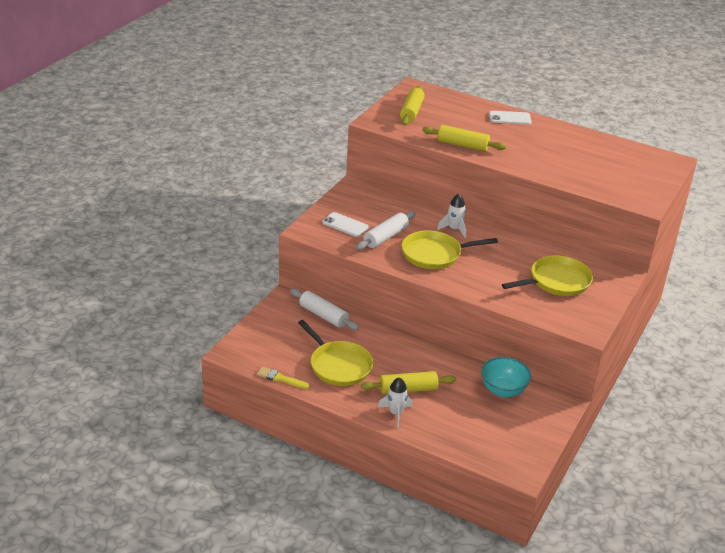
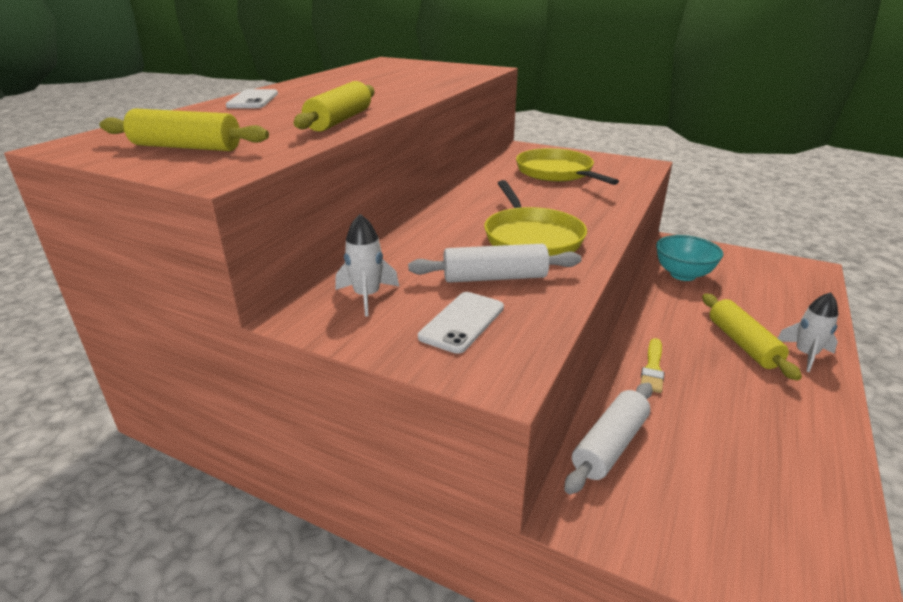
camera: 90 degrees left, 5 degrees down
(280, 378) = (850, 502): yellow brush -> yellow brush (653, 368)
(338, 365) = (745, 418): yellow pan -> none
(386, 237) = (494, 277): white rolling pin -> white rolling pin turned 45 degrees counterclockwise
(454, 229) = (453, 223): white rocket -> white rocket (367, 296)

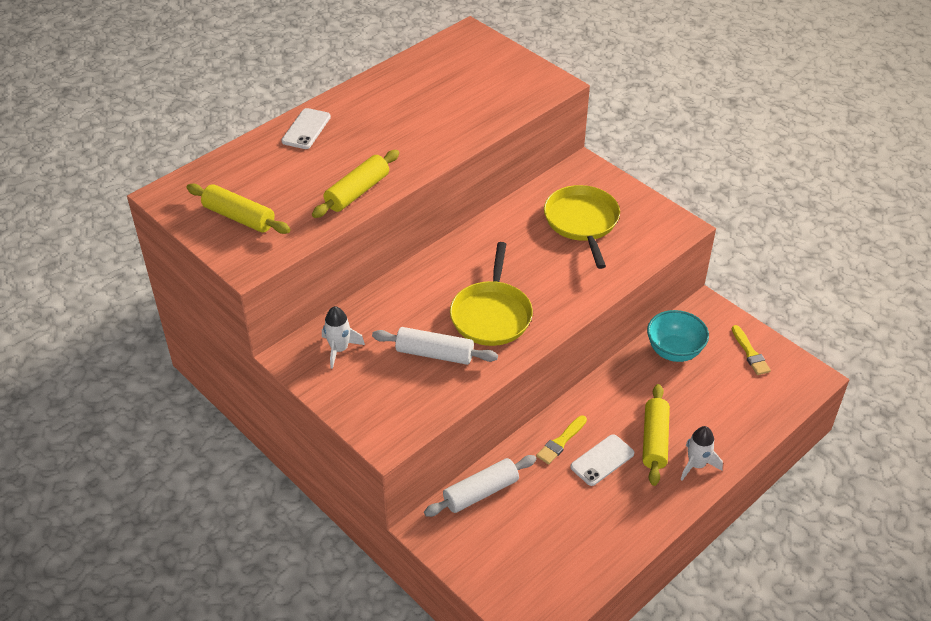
camera: 20 degrees right, 15 degrees up
(462, 322) = (388, 391): white phone -> white phone (602, 460)
(745, 263) = (750, 353): none -> yellow brush

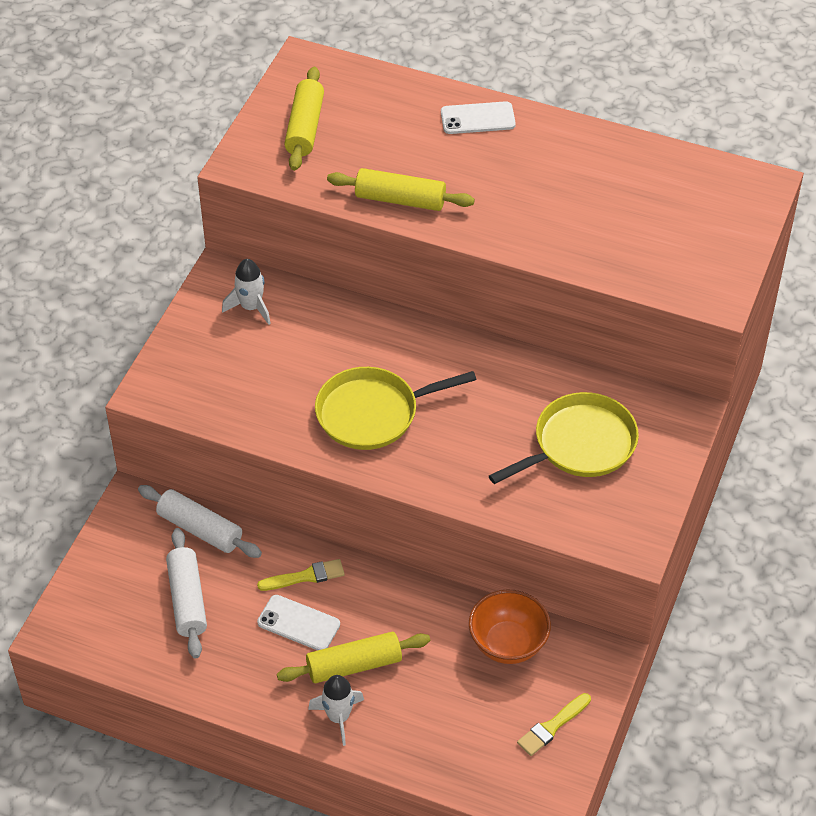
camera: 65 degrees right, 5 degrees up
(434, 354) = (287, 386): white rolling pin -> white rolling pin (187, 600)
(561, 442) = (305, 576): yellow brush -> yellow brush turned 150 degrees clockwise
(674, 351) = (508, 644): turquoise bowl -> orange bowl

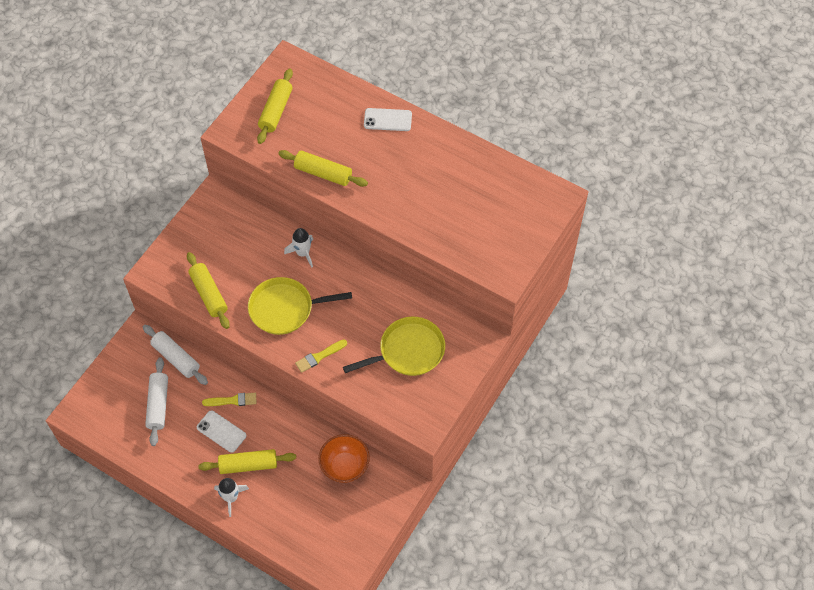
camera: 10 degrees right, 10 degrees up
(248, 409) = (209, 294): none -> yellow rolling pin
(251, 307) = (227, 222): white rocket -> white rocket (303, 253)
(552, 726) = (358, 525): yellow brush -> yellow brush (319, 356)

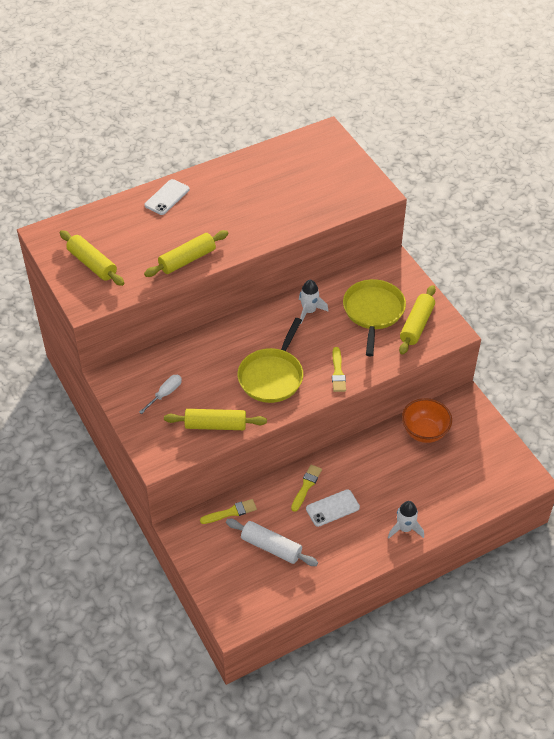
camera: 60 degrees left, 10 degrees down
(176, 358) = (231, 512): white rolling pin -> yellow brush
(220, 242) = (165, 394): none -> white screwdriver
(248, 465) = (379, 501): yellow rolling pin -> yellow rolling pin (416, 325)
(303, 253) = (223, 340): white rocket -> white rocket (309, 311)

